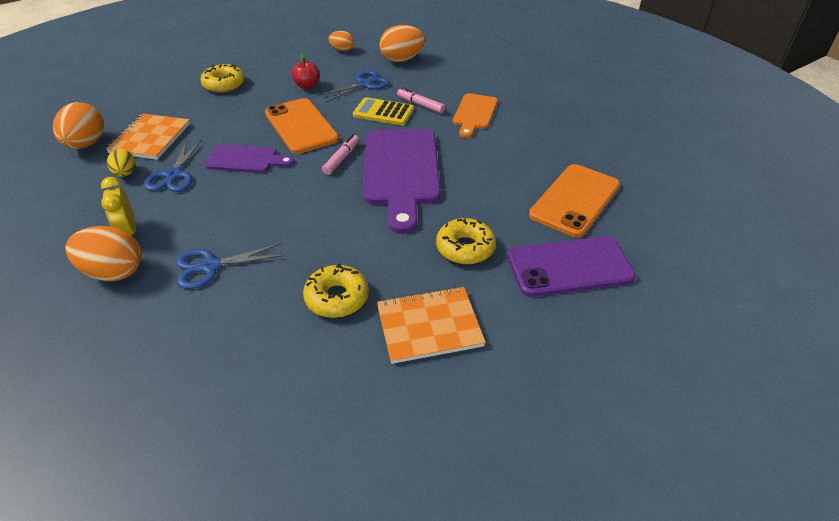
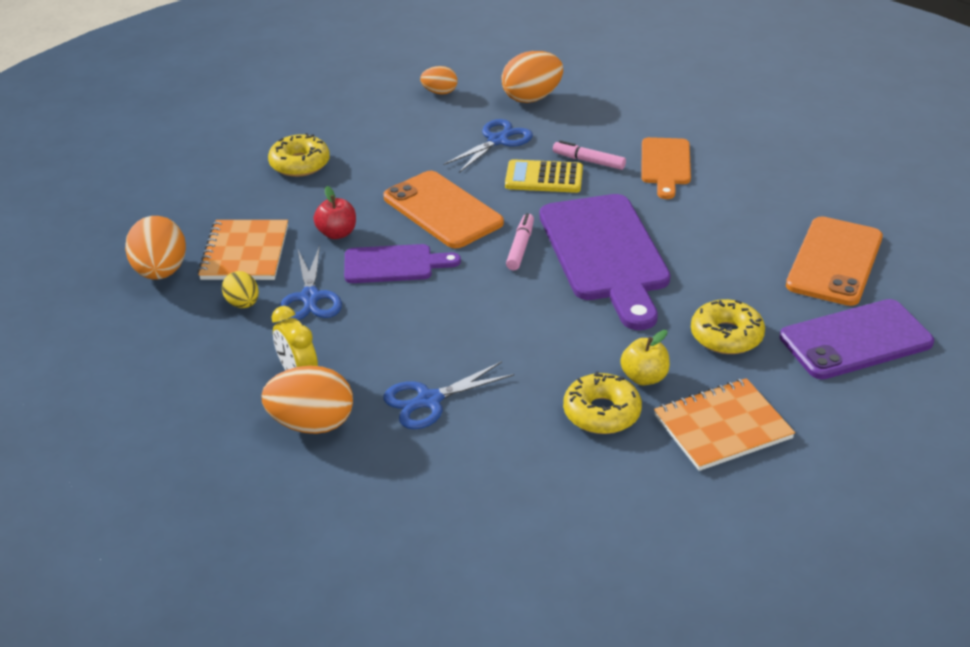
camera: 10 degrees left, 5 degrees down
(307, 86) = (419, 152): red apple -> red apple (337, 233)
(384, 273) = (644, 377): none -> yellow apple

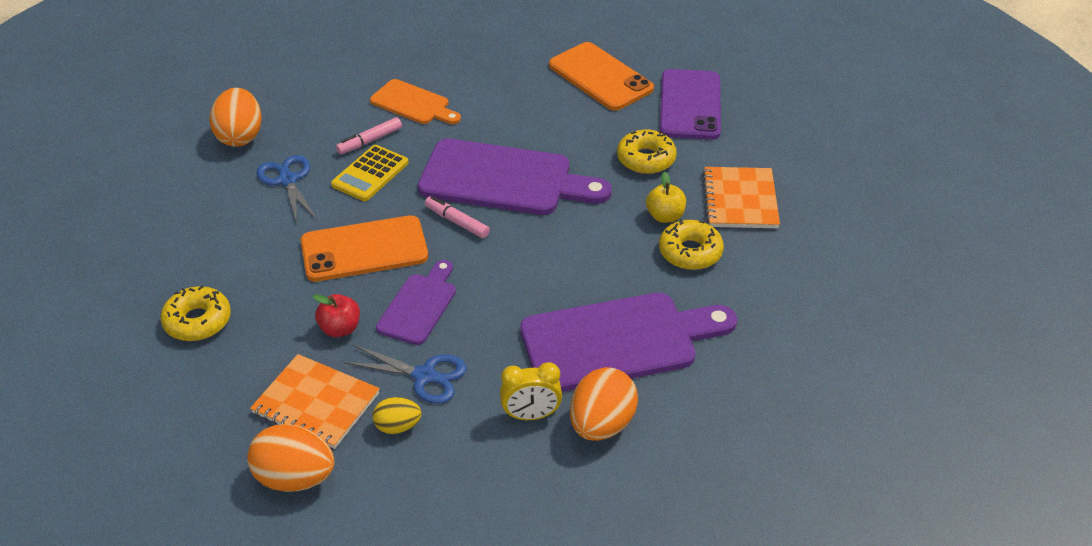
camera: 65 degrees left, 5 degrees up
(429, 400) = (617, 342): blue scissors -> purple cutting board
(439, 92) = (169, 188): orange egg -> none

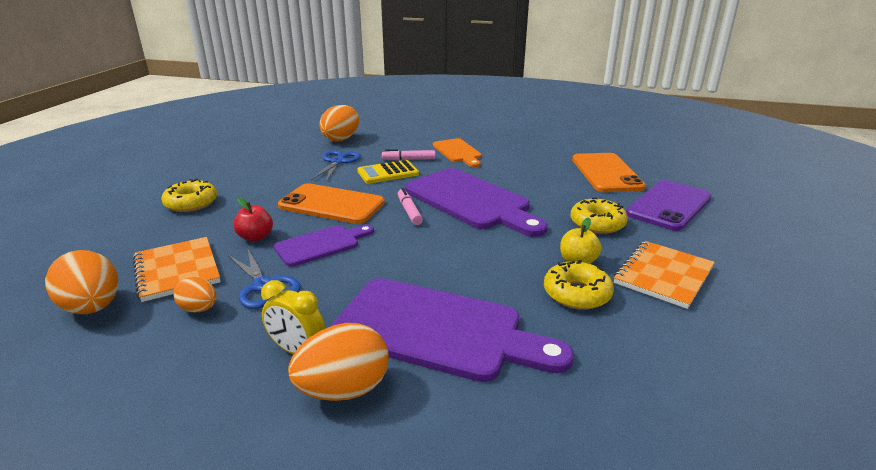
camera: 35 degrees right, 15 degrees down
(398, 426) = (199, 309): yellow egg -> orange egg

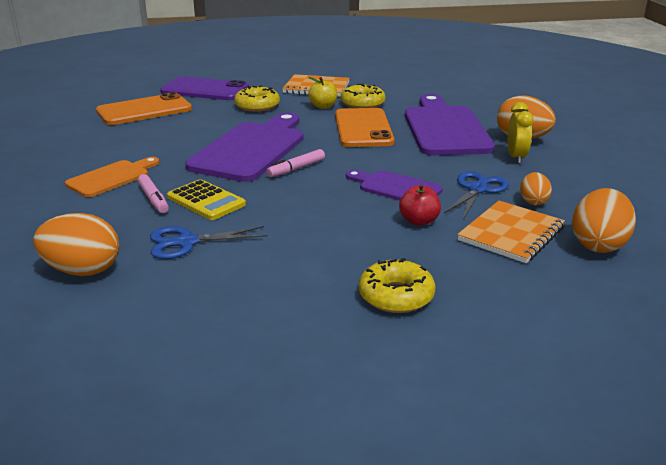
camera: 115 degrees left, 0 degrees up
(331, 204) = (315, 207): orange phone -> orange phone (363, 128)

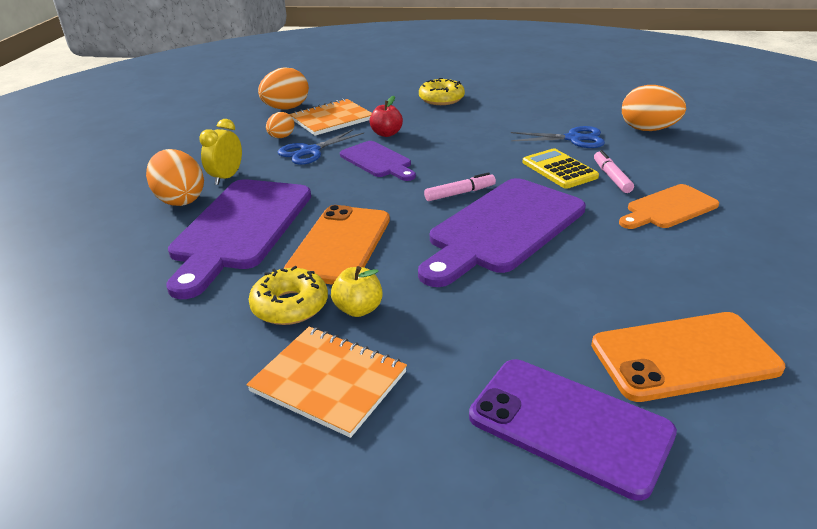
camera: 160 degrees left, 5 degrees up
(257, 106) = (469, 332): yellow donut -> none

